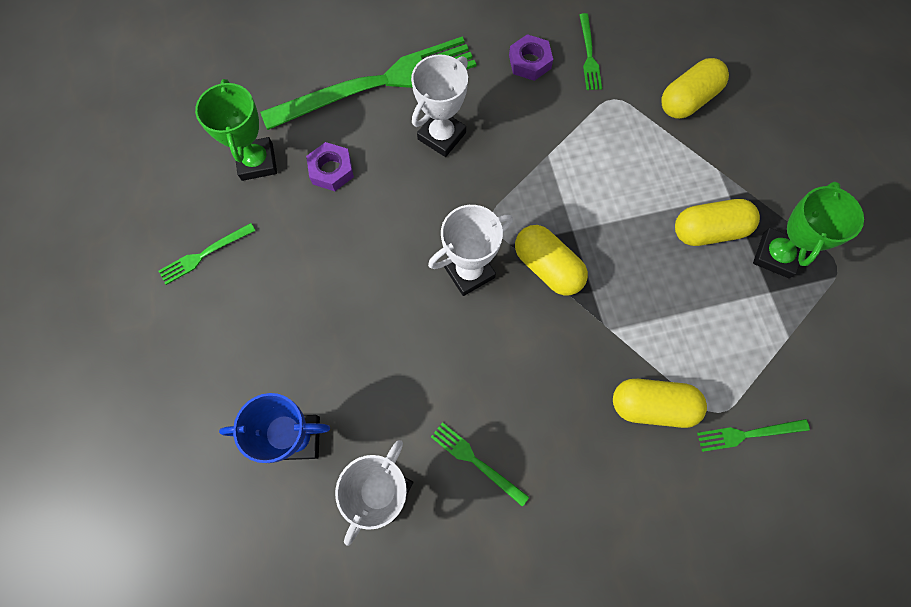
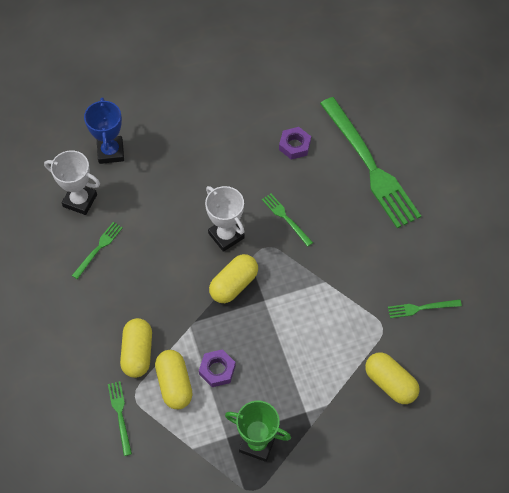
camera: 85 degrees right, 10 degrees down
(204, 254) = (225, 84): green fork -> green fork (286, 218)
(257, 162) = (295, 102): green trophy -> none
(441, 136) = (331, 210): white trophy -> none
(529, 62) = (407, 265): purple nut -> purple nut (217, 370)
(708, 230) = (273, 395): yellow capsule -> yellow capsule (174, 384)

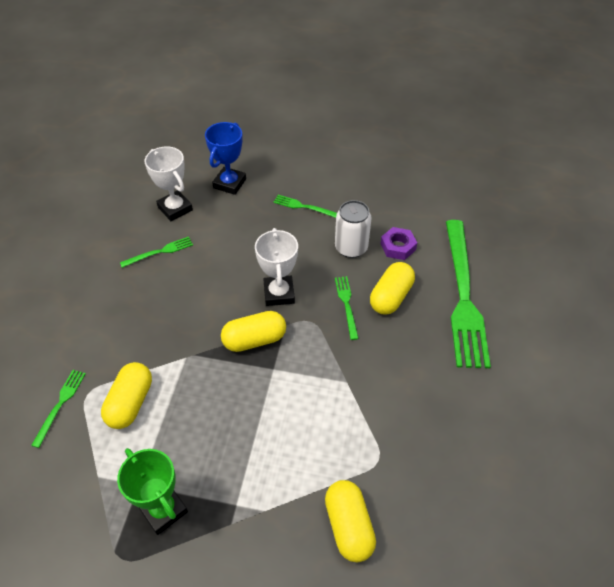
camera: 30 degrees right, 10 degrees down
(137, 353) = (121, 356): yellow capsule -> yellow capsule (391, 297)
(217, 370) = (180, 411): purple nut -> none
(257, 165) = (351, 248): none -> white can
(421, 308) = (435, 462): green fork -> green fork (304, 207)

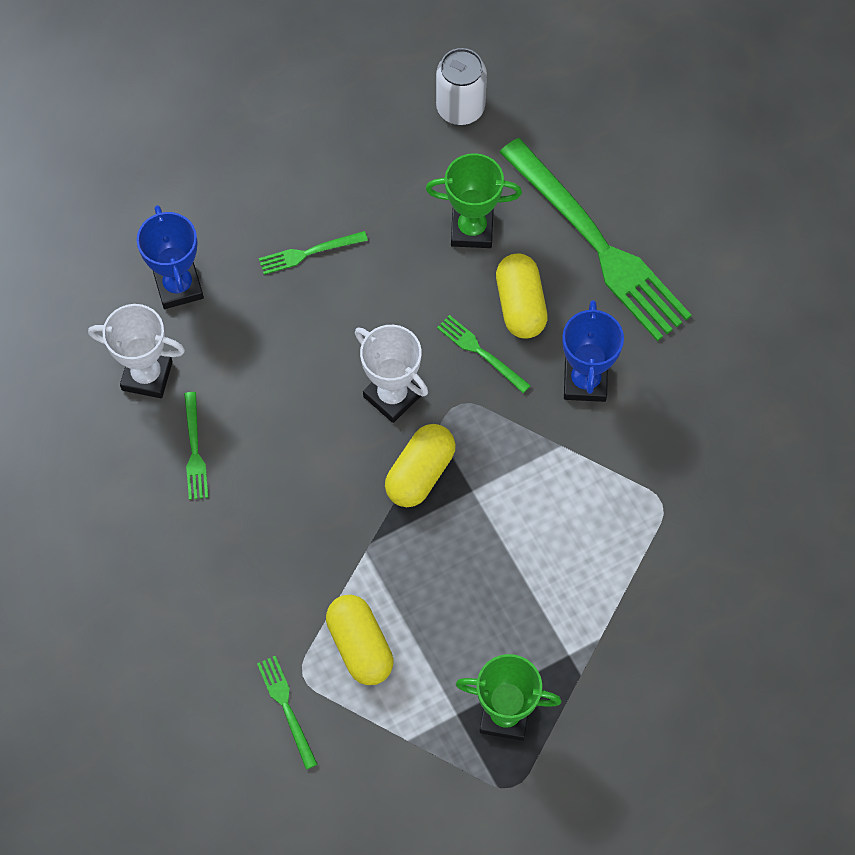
camera: 40 degrees left, 15 degrees up
(159, 252) = (194, 450): green fork -> green fork turned 150 degrees clockwise
(349, 526) = (688, 588): yellow capsule -> none
(351, 248) = (419, 271): white can -> white can (460, 108)
(392, 358) = (585, 381): none -> blue trophy
(398, 247) = (472, 229): purple nut -> green trophy

